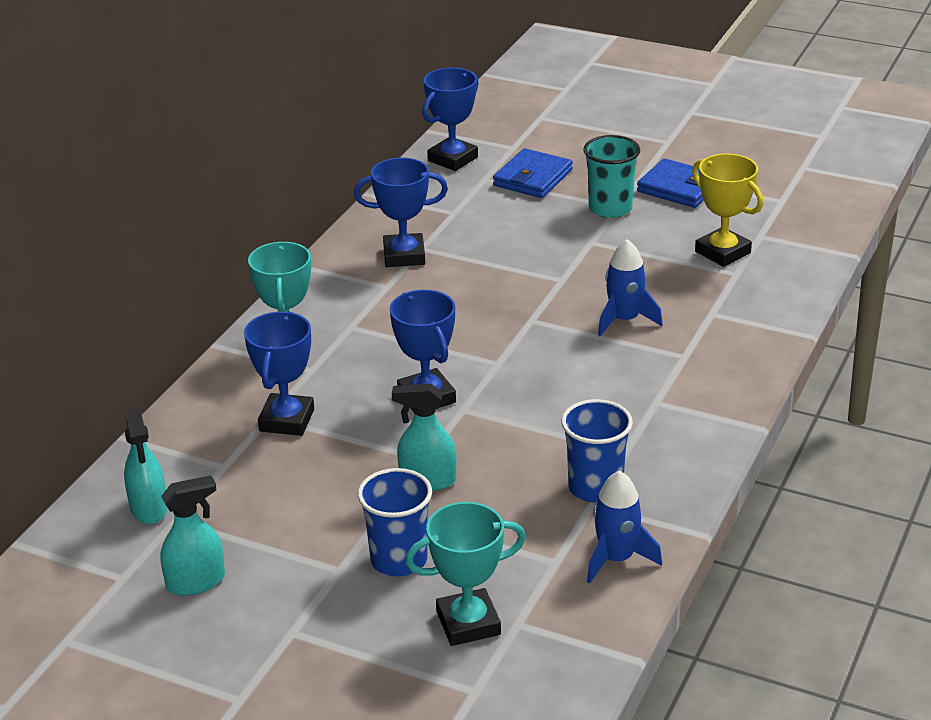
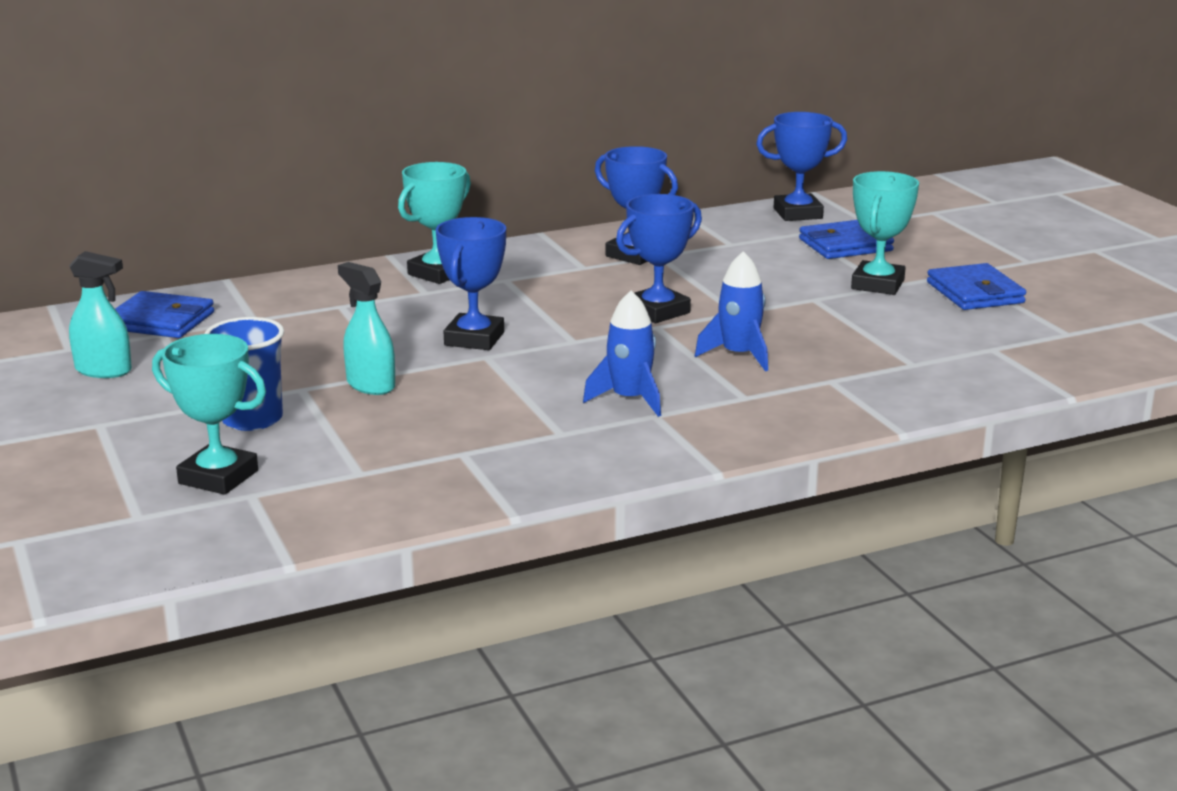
camera: 40 degrees right, 10 degrees down
(149, 508) = (161, 321): turquoise spray bottle -> blue wallet
(287, 420) = (348, 312): blue trophy -> blue trophy (658, 311)
(595, 488) = (487, 444): blue cup -> none
(610, 208) = (877, 284): turquoise cup -> turquoise trophy
(616, 559) = (408, 494): blue rocket -> blue rocket (629, 399)
(722, 252) = (929, 346): yellow trophy -> none

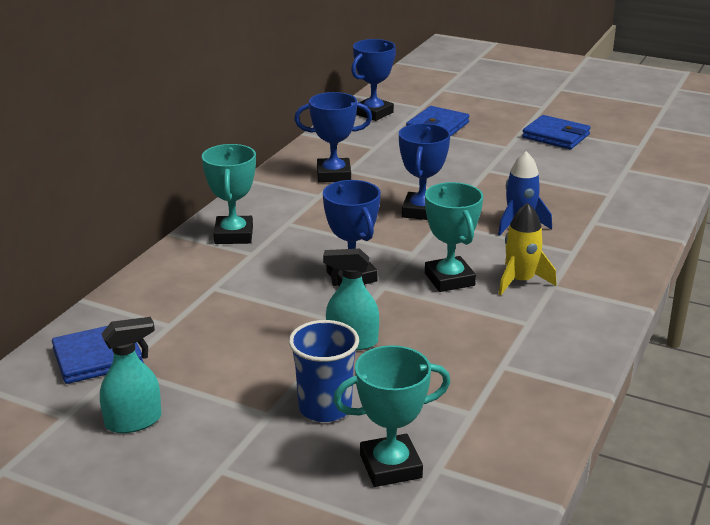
camera: 40 degrees left, 5 degrees up
(629, 399) = (520, 281): blue rocket -> yellow rocket
(877, 284) = (501, 148): turquoise trophy -> turquoise trophy (449, 279)

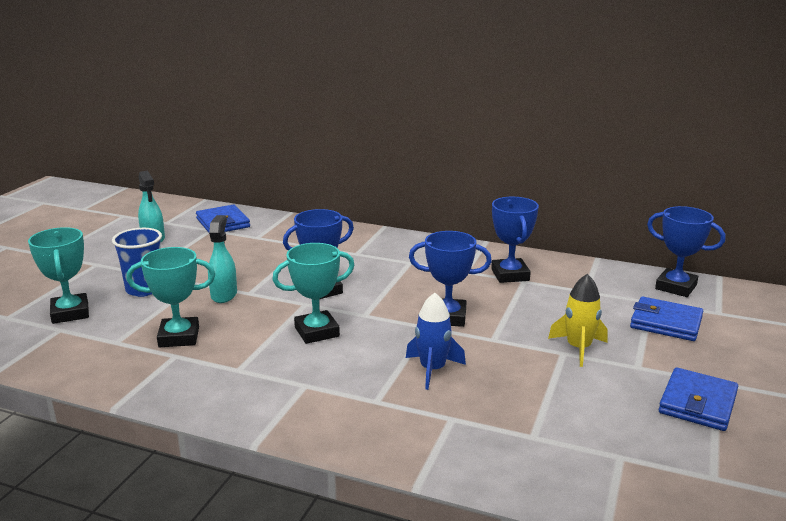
camera: 85 degrees right, 5 degrees down
(233, 235) = (384, 245): turquoise trophy -> turquoise trophy (179, 337)
(520, 281) = (313, 367): yellow rocket -> yellow rocket (578, 348)

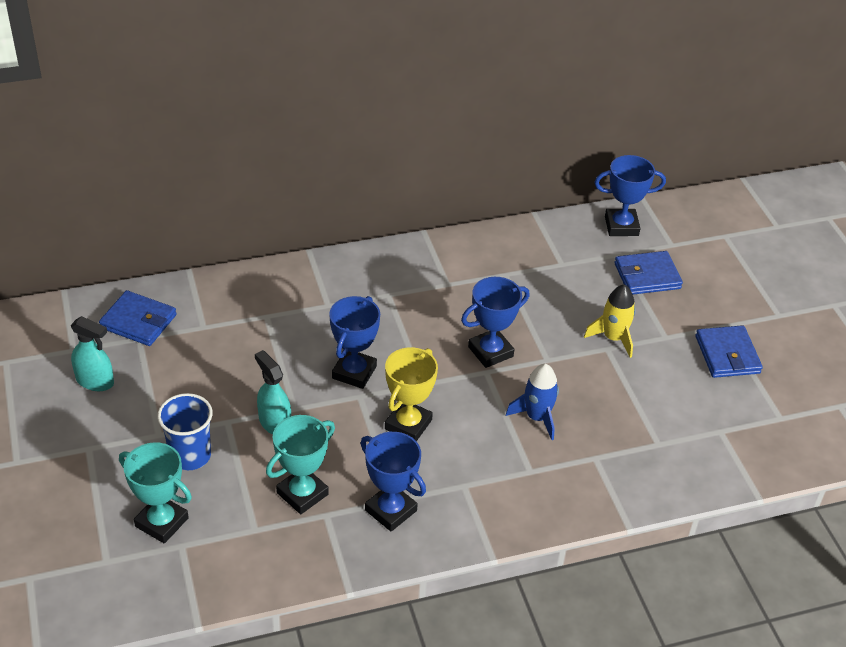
camera: 40 degrees left, 20 degrees up
(317, 332) = (408, 424): turquoise trophy -> yellow trophy
(510, 275) = (488, 271): blue trophy -> blue trophy (391, 510)

